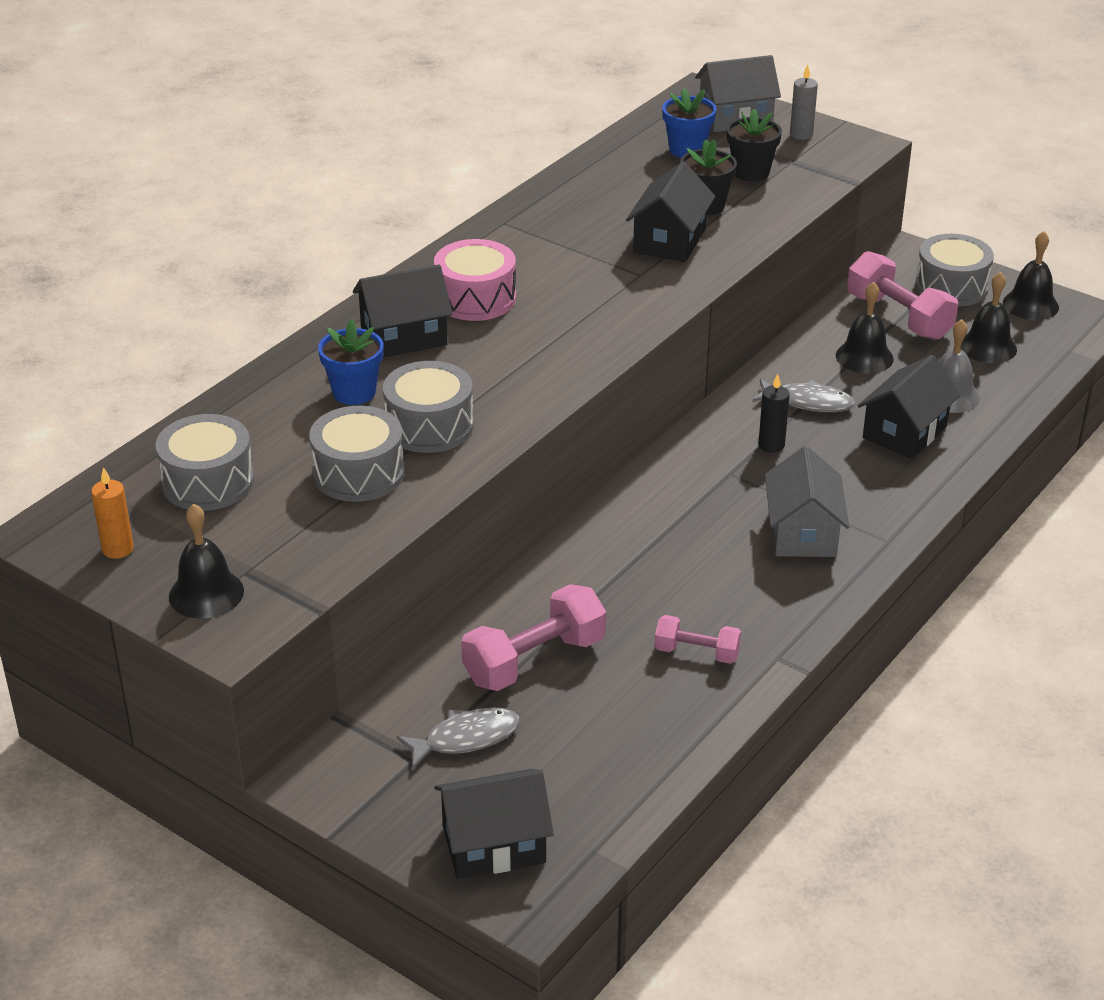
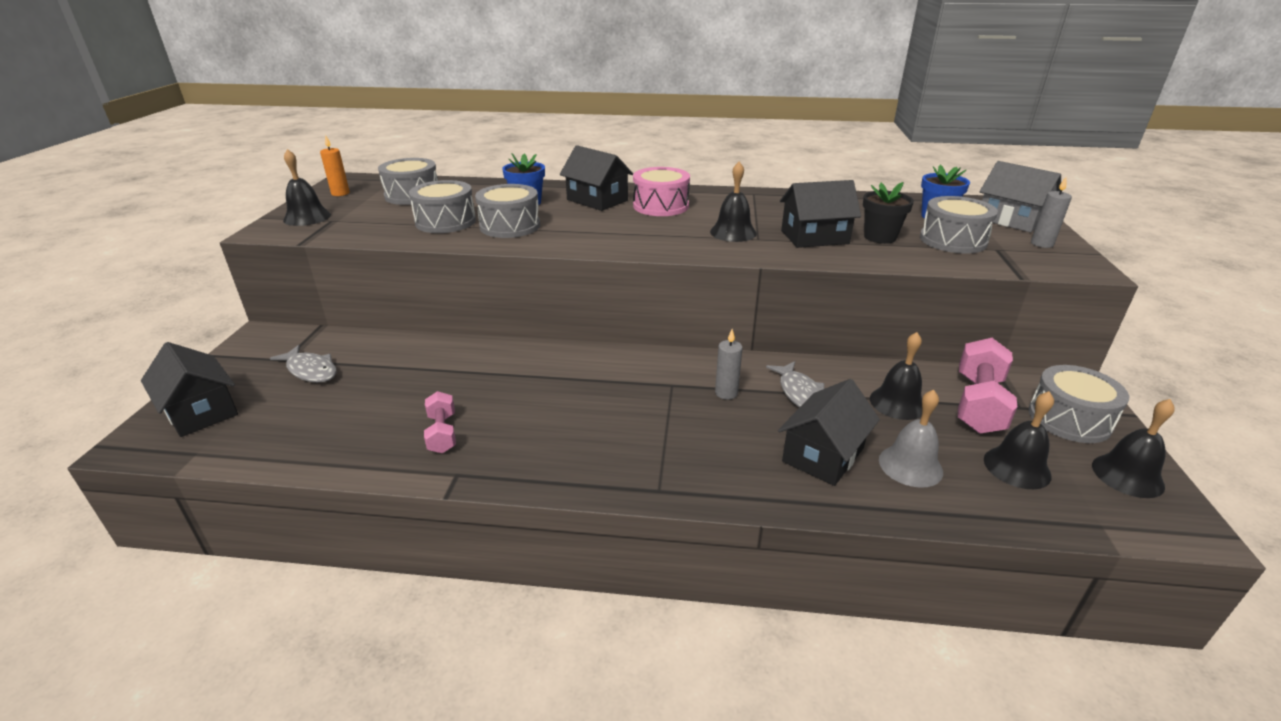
camera: 60 degrees right, 5 degrees down
(534, 660) = (401, 371): pink dumbbell -> none
(608, 282) = (733, 232): none -> black bell
(751, 172) = (953, 240): black flower pot -> grey drum
(771, 445) = (726, 393): black candle -> grey candle
(803, 533) = (629, 440): grey house -> none
(904, 432) = (823, 455): black house -> black house turned 60 degrees counterclockwise

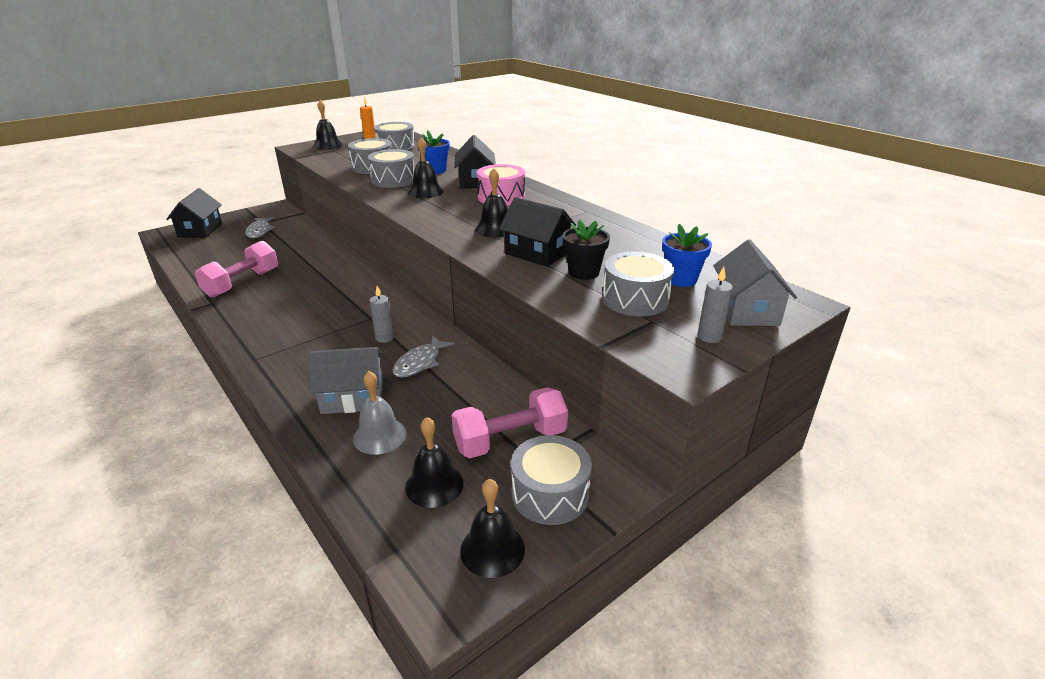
camera: 45 degrees right, 0 degrees up
(442, 433) = (242, 283): pink dumbbell -> pink dumbbell, size x1.73
(823, 455) = (353, 397): black house -> grey house
(897, 403) = (460, 403): black bell -> black bell (426, 192)

